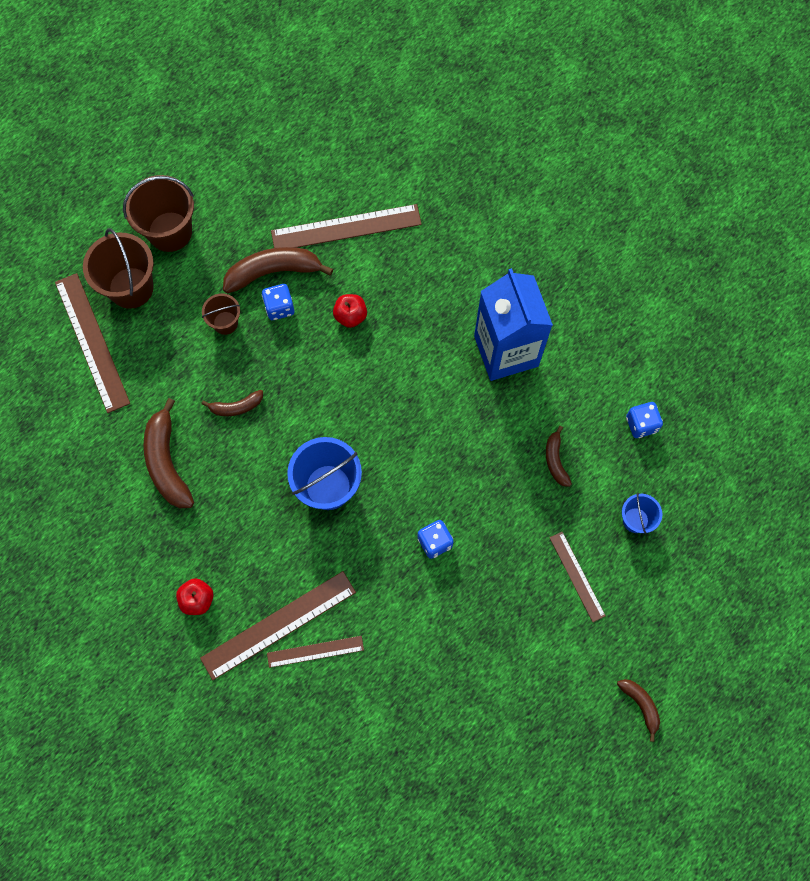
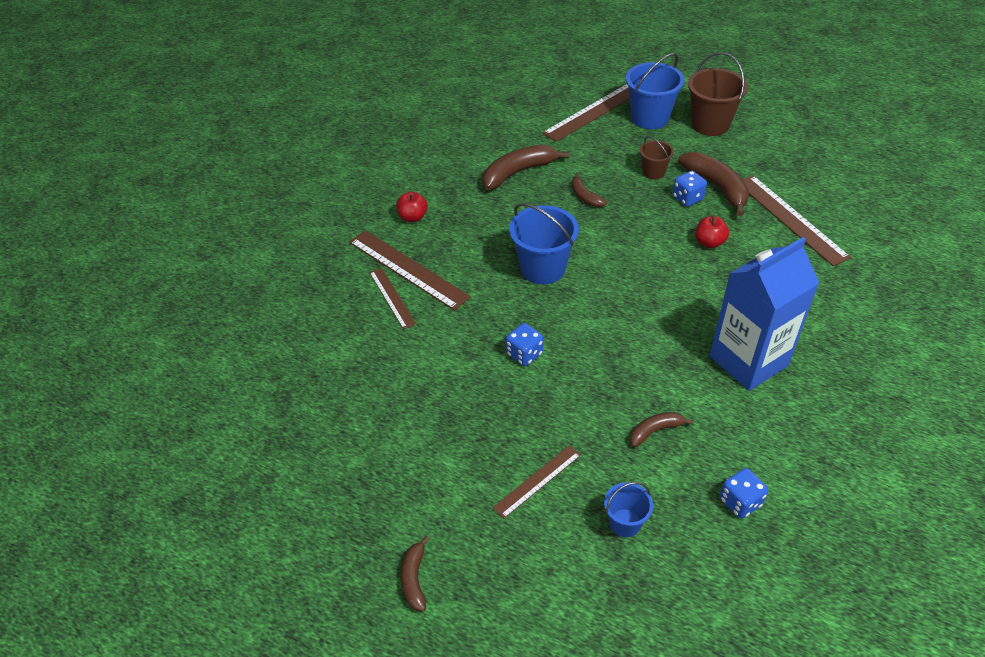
camera: 75 degrees right, 25 degrees down
(131, 288) = (650, 118): brown bucket -> blue bucket
(640, 705) = (414, 579): brown banana -> brown banana turned 135 degrees clockwise

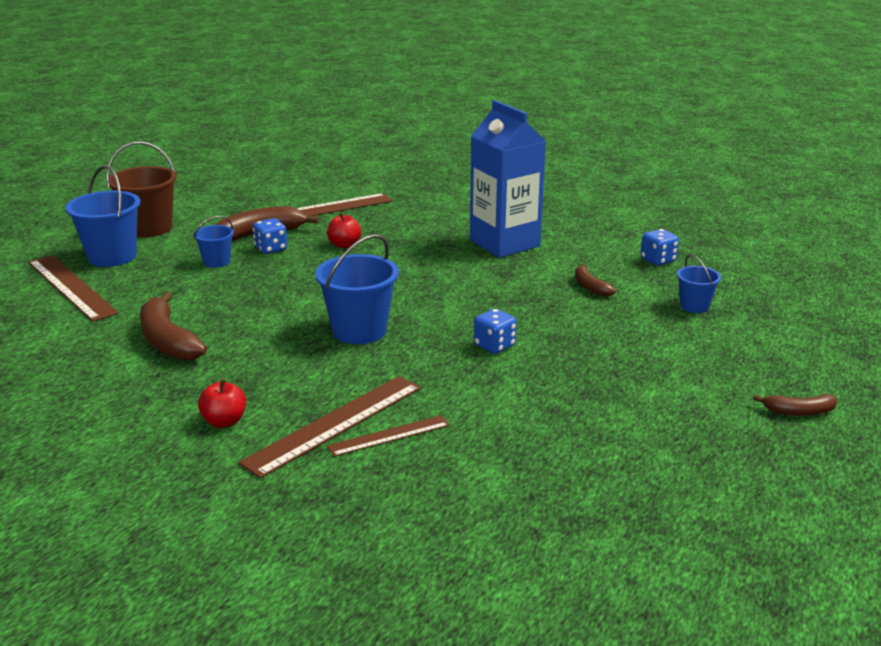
camera: 90 degrees left, 20 degrees down
(537, 481) = (661, 344): brown ruler -> none
(585, 197) = (240, 301): brown banana -> none
(653, 172) = (217, 262): brown bucket -> blue bucket

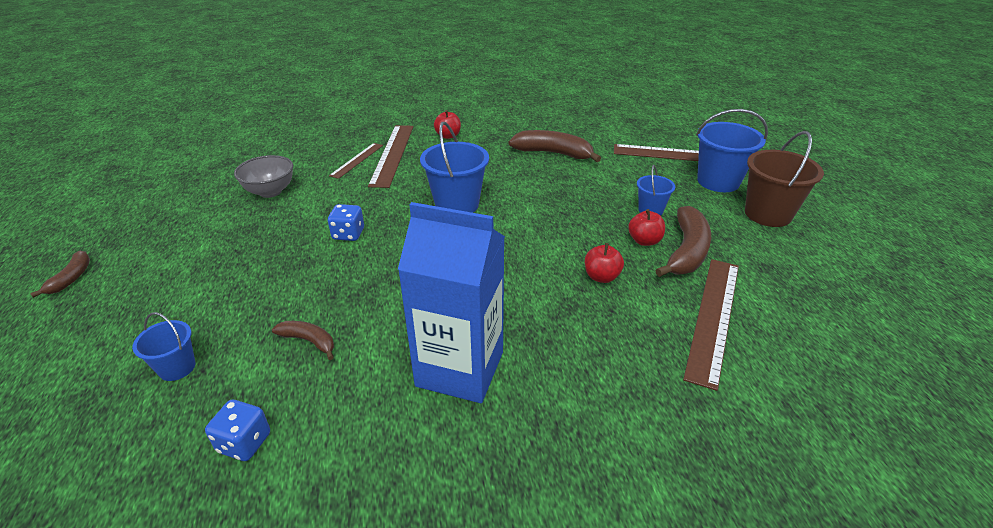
camera: 140 degrees right, 10 degrees up
(271, 249) = (644, 241): blue dice -> red apple
(539, 433) = (270, 191): none -> grey bowl
(799, 412) = (71, 278): brown banana -> brown banana turned 135 degrees clockwise

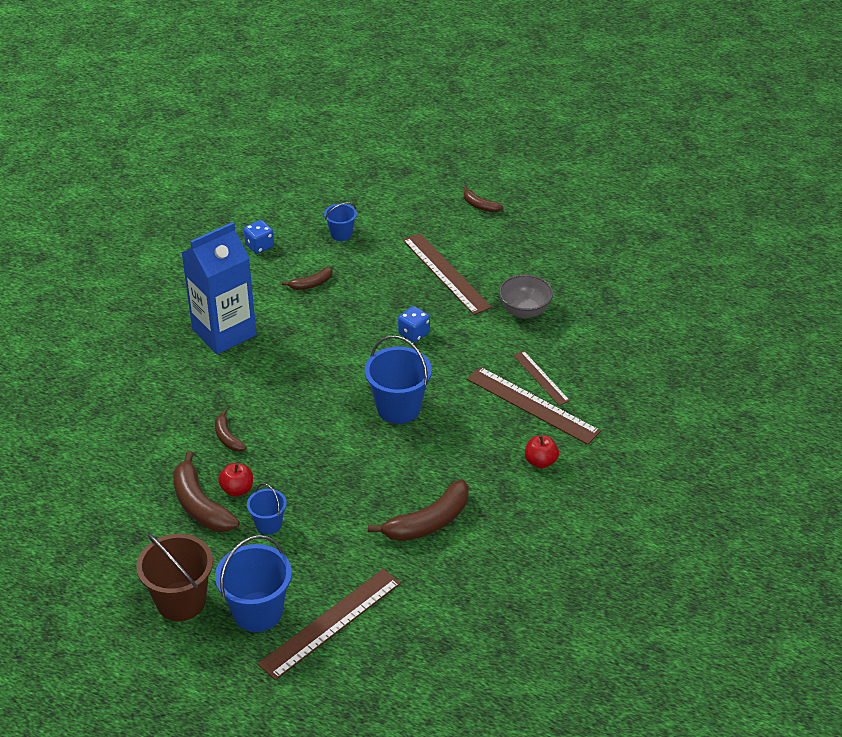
camera: 125 degrees right, 5 degrees up
(601, 277) = (227, 437): red apple -> brown banana
(713, 317) = (133, 466): brown ruler -> brown ruler (446, 273)

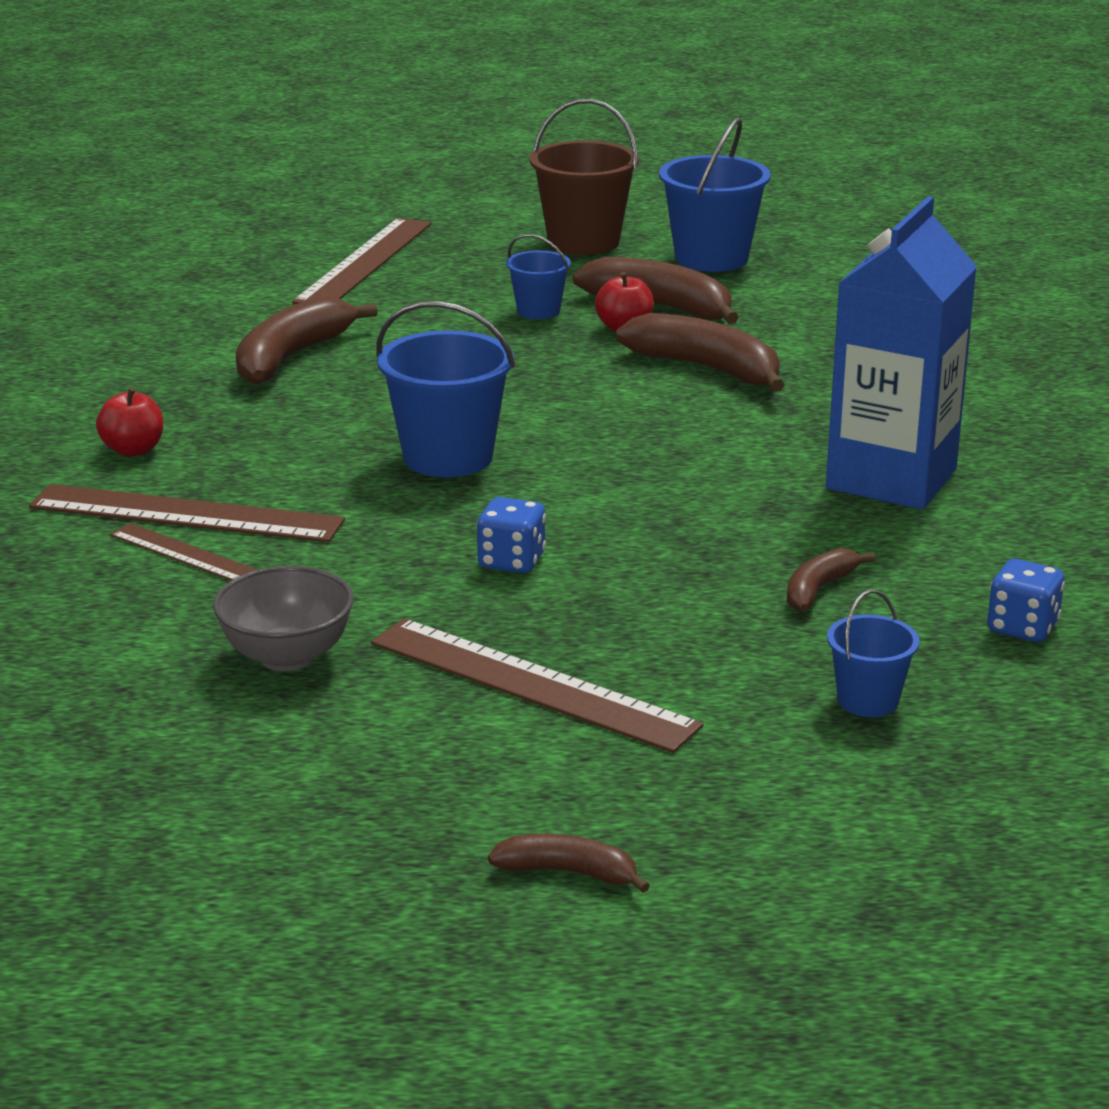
camera: 155 degrees right, 15 degrees down
(227, 437) = (707, 368): brown banana -> brown banana, size x1.84
(257, 612) = (472, 252): blue bucket -> blue bucket (711, 258)

